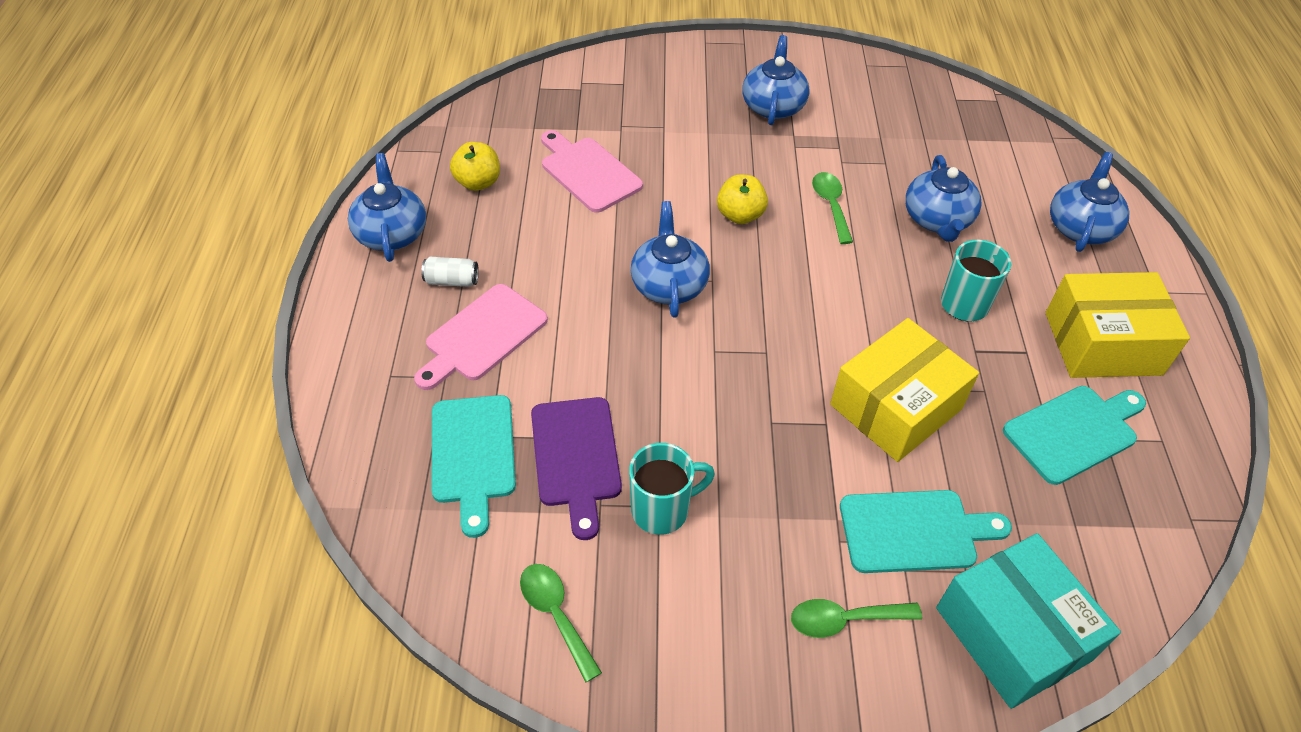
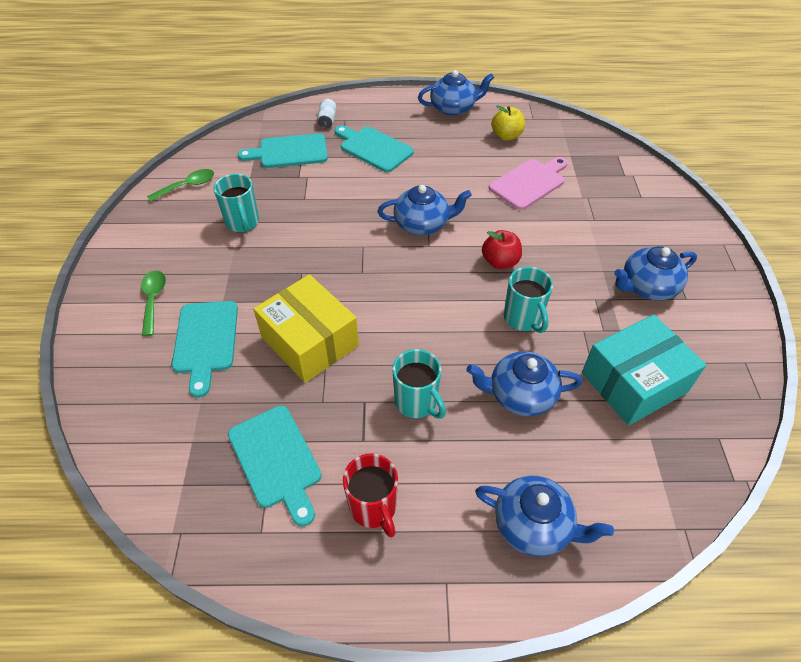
camera: 90 degrees right, 0 degrees up
(452, 281) = (417, 133): white can -> white can (327, 120)
(482, 336) = (374, 148): pink cutting board -> turquoise cutting board
(576, 457) = (283, 188): purple cutting board -> none
(740, 215) = (500, 262): yellow apple -> red apple
(773, 106) = (647, 287): blue teapot -> blue teapot turned 150 degrees clockwise
(831, 206) = (523, 319): green spoon -> turquoise mug
(1012, 634) = (120, 385): turquoise box -> turquoise box (634, 382)
(1102, 343) = (373, 508): yellow box -> red mug

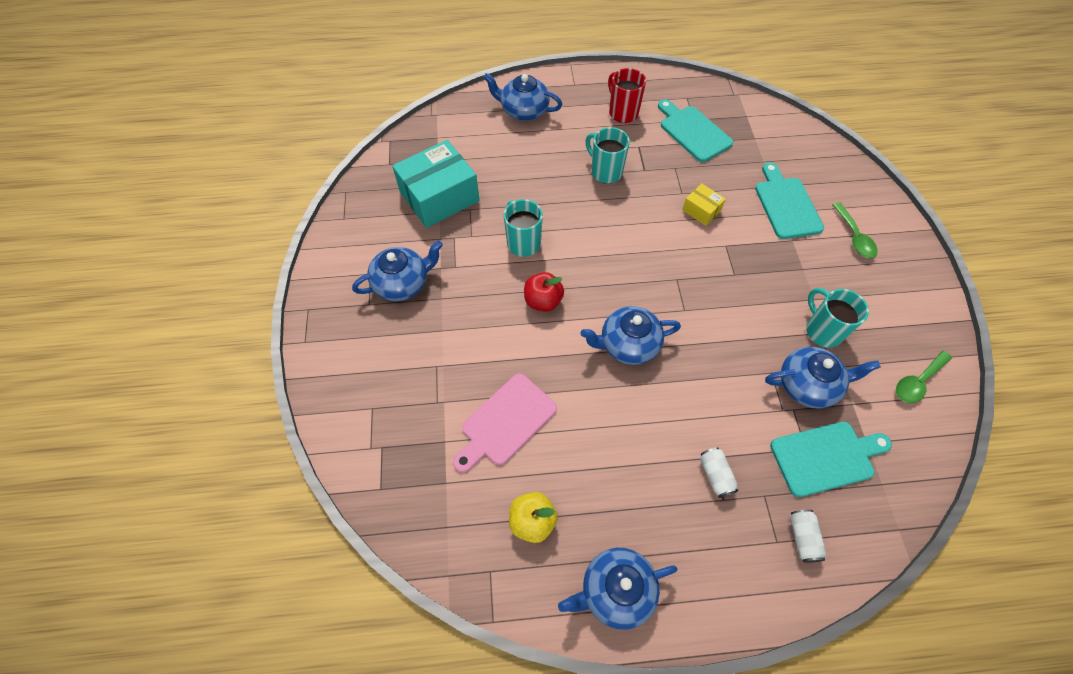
camera: 175 degrees right, 10 degrees up
(310, 341) = (701, 210): yellow box -> yellow box, size x0.47
(374, 148) = (715, 475): turquoise cutting board -> white can
(520, 395) = (528, 182): blue teapot -> blue teapot (808, 385)

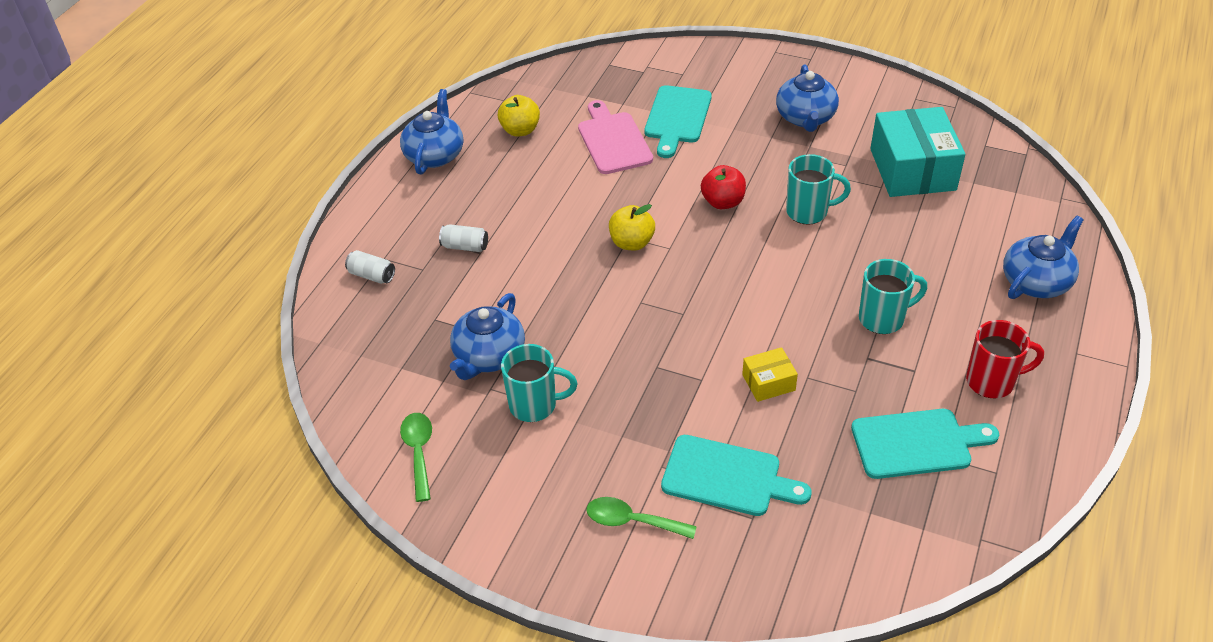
camera: 120 degrees right, 15 degrees down
(628, 344) = (632, 243): blue teapot -> yellow apple
(826, 457) = (415, 329): turquoise cutting board -> turquoise cutting board (677, 118)

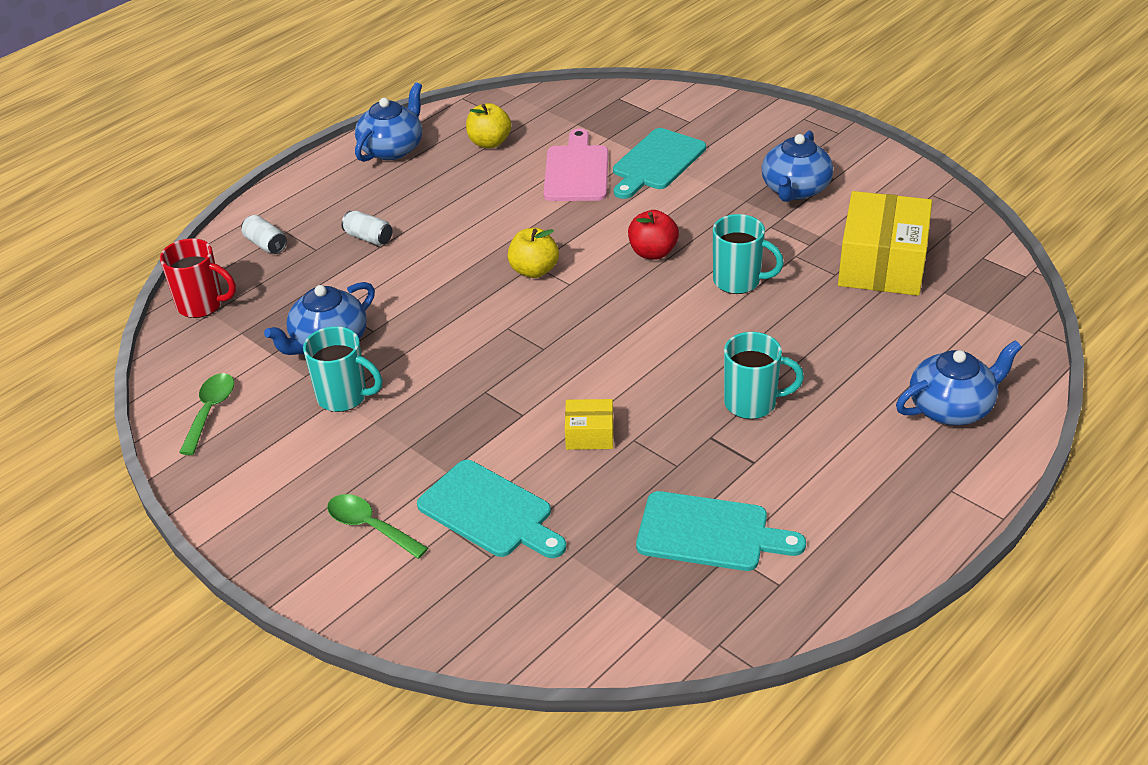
camera: 20 degrees right, 5 degrees down
(912, 169) = (882, 264): turquoise box -> yellow box
(992, 381) = (833, 494): red mug -> red mug (202, 305)

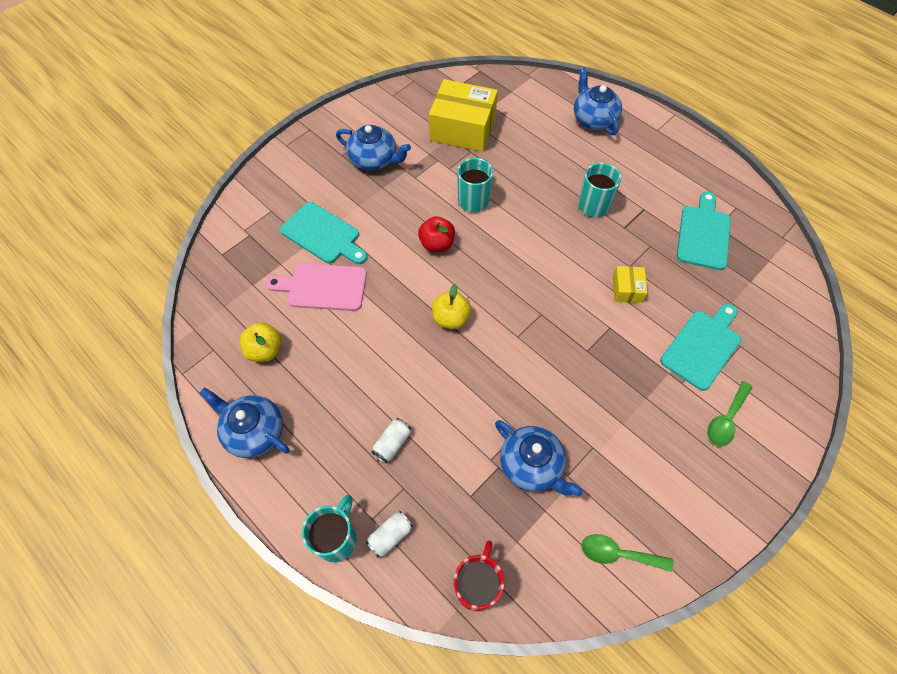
camera: 90 degrees left, 20 degrees up
(344, 397) = (596, 447): turquoise mug -> turquoise mug (337, 538)

